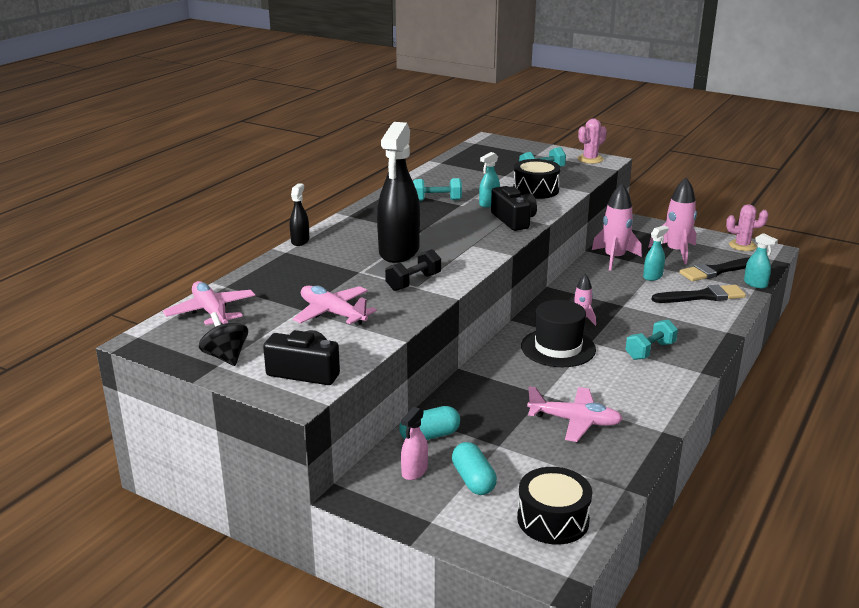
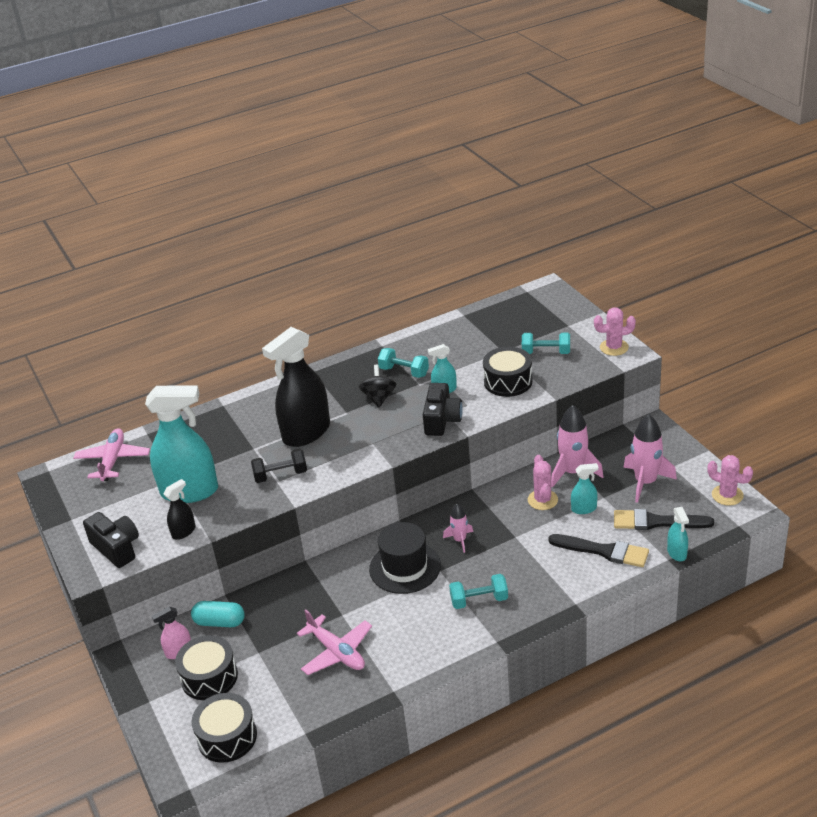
camera: 35 degrees right, 10 degrees up
(226, 357) = (82, 512): black spinning top -> black spinning top (379, 398)
(300, 241) = (245, 395): black spray bottle -> black spray bottle (184, 531)
(332, 313) = (190, 491): pink plane -> turquoise spray bottle
(473, 480) = (209, 677): turquoise capsule -> black drum
(614, 279) = (542, 500): none -> pink cactus

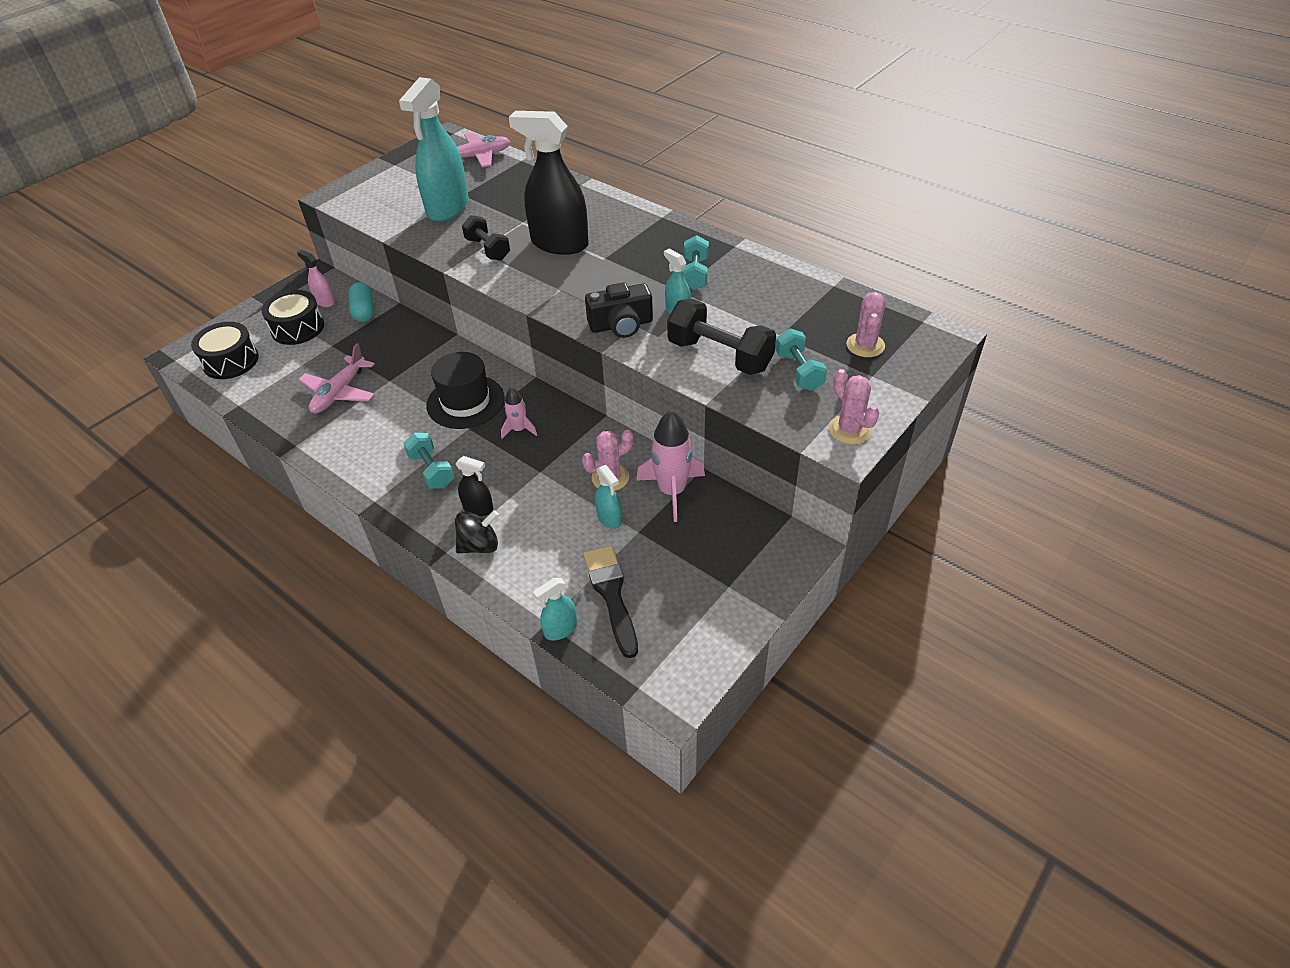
camera: 65 degrees right, 10 degrees up
(116, 548) = (363, 197): black camera -> none
(184, 531) = (392, 223): black spray bottle -> black spray bottle (478, 508)
(190, 491) = (448, 208): turquoise spray bottle -> turquoise spray bottle turned 45 degrees clockwise
(379, 398) = (639, 271): black spinning top -> black spinning top (479, 545)
(508, 381) = (720, 355): black drum -> black dumbbell
(603, 551) = (540, 555): black brush -> none
(645, 482) = (684, 566): pink rocket -> none
(727, 495) = (696, 661): pink cactus -> pink cactus (865, 345)

